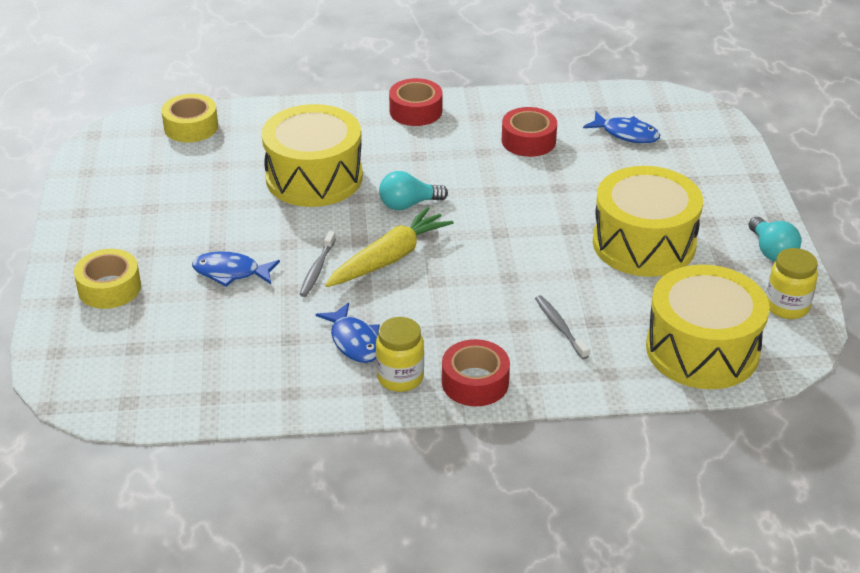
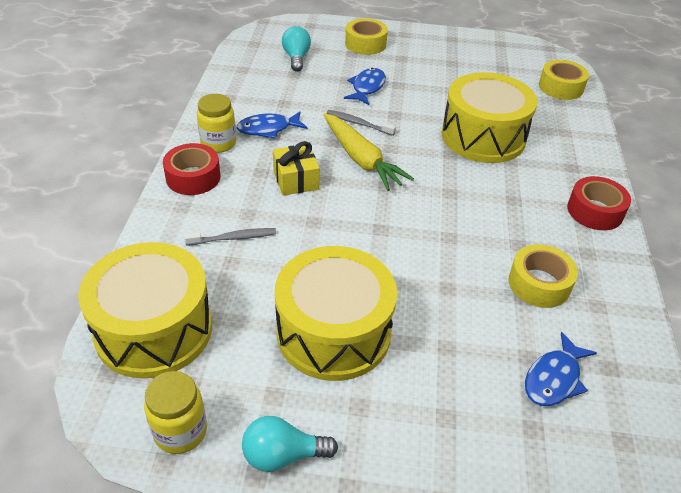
camera: 100 degrees right, 5 degrees up
(408, 204) = (435, 181): turquoise light bulb -> turquoise light bulb (296, 58)
(446, 301) = (296, 180): none -> yellow gift
(528, 141) = (539, 284): red tape -> yellow tape

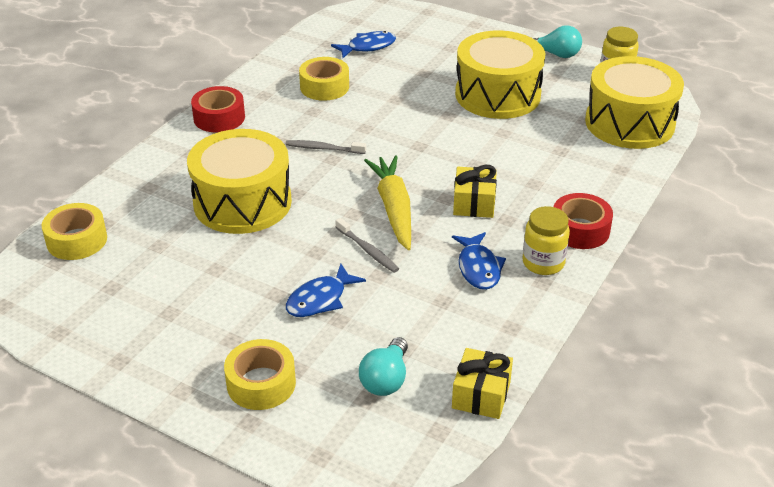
camera: 155 degrees left, 5 degrees down
(233, 238) = (553, 167): grey toothbrush -> grey toothbrush (323, 148)
(236, 62) = (481, 395): none -> yellow gift
(268, 129) = (478, 268): blue fish -> blue fish turned 75 degrees clockwise

